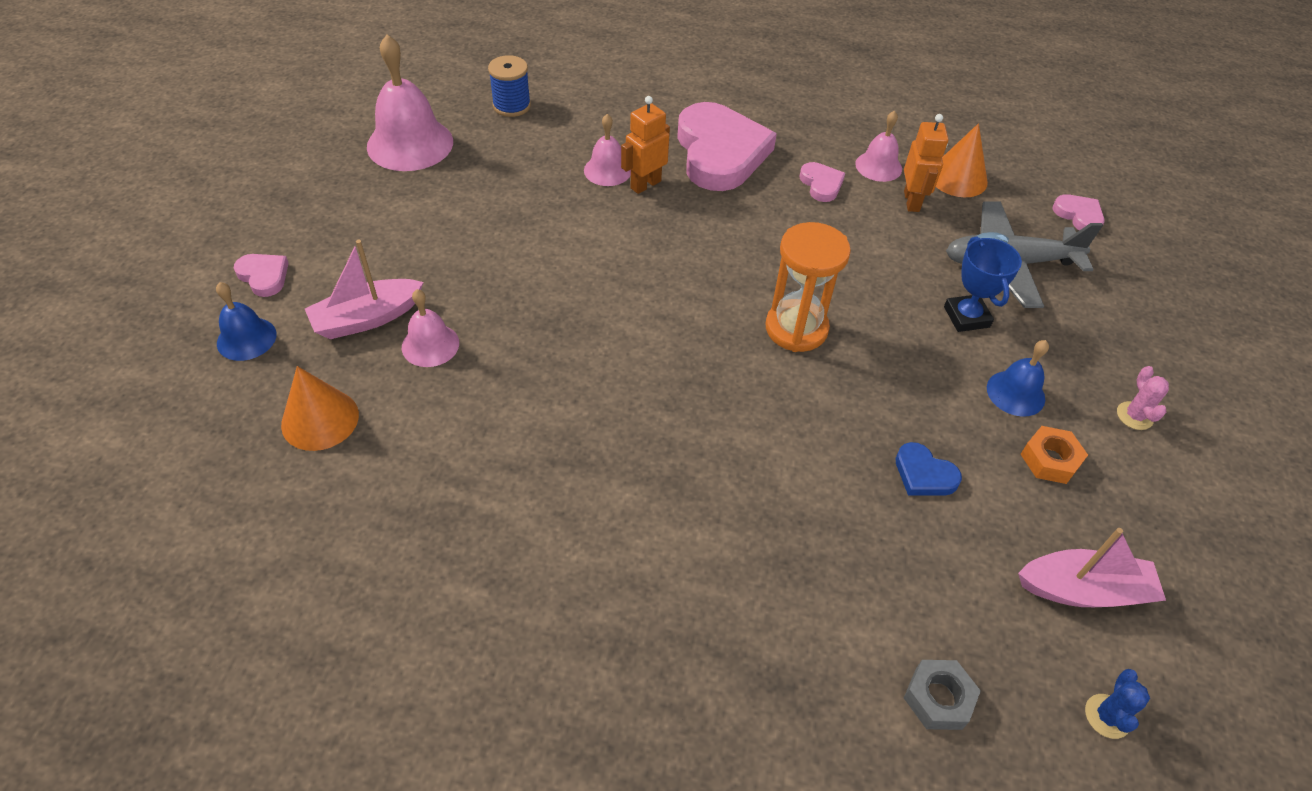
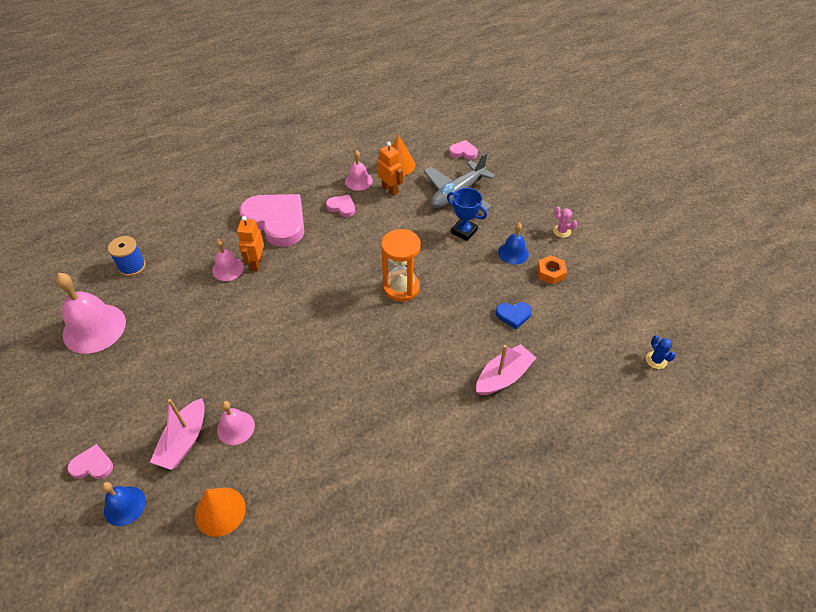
camera: 40 degrees left, 0 degrees up
(938, 698) = (601, 402): grey nut -> none
(1083, 590) = (608, 318): pink boat -> pink boat (503, 376)

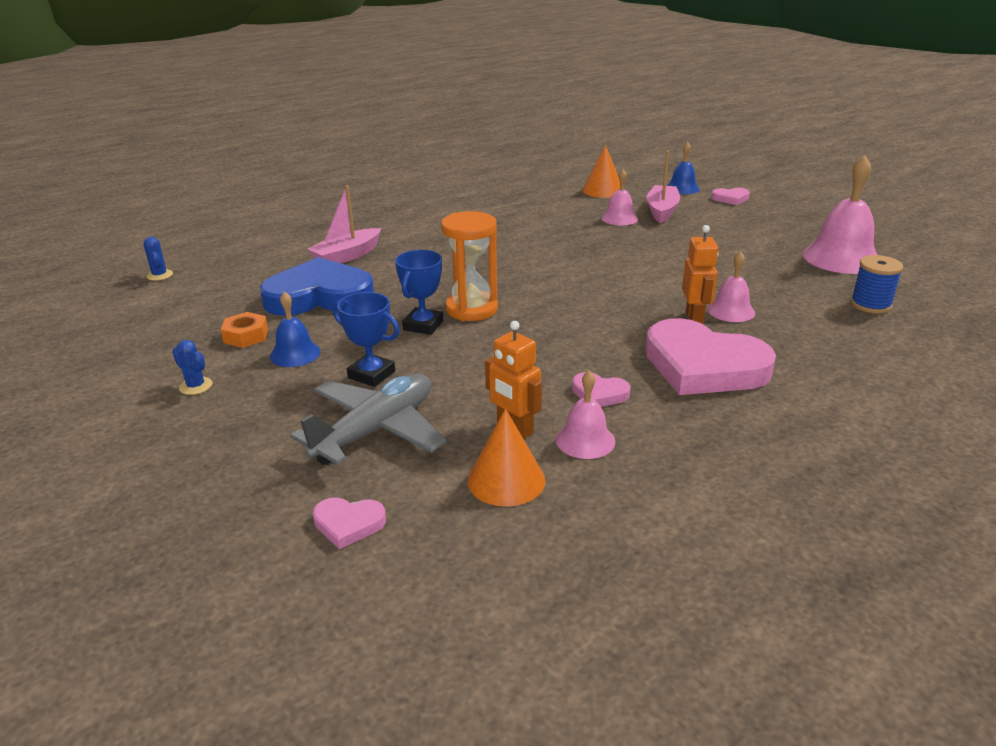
camera: 175 degrees right, 20 degrees down
(435, 273) = (423, 325): none -> blue trophy
(513, 315) = (319, 296): blue heart -> blue heart, size x2.30
(561, 231) = (196, 386): pink cactus -> blue cactus

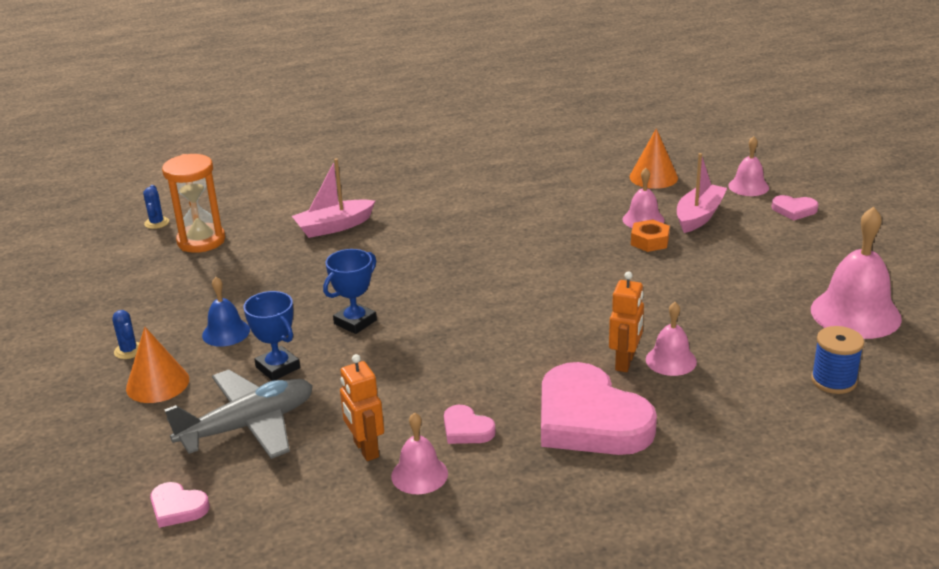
camera: 20 degrees right, 0 degrees up
(246, 336) = (195, 305): orange nut -> orange nut (649, 241)
(319, 296) = (282, 271): blue heart -> none
(471, 309) = (412, 311): orange hourglass -> orange hourglass (201, 241)
(506, 480) = (325, 497): orange cone -> orange cone (157, 383)
(682, 188) = (748, 186): blue bell -> pink bell

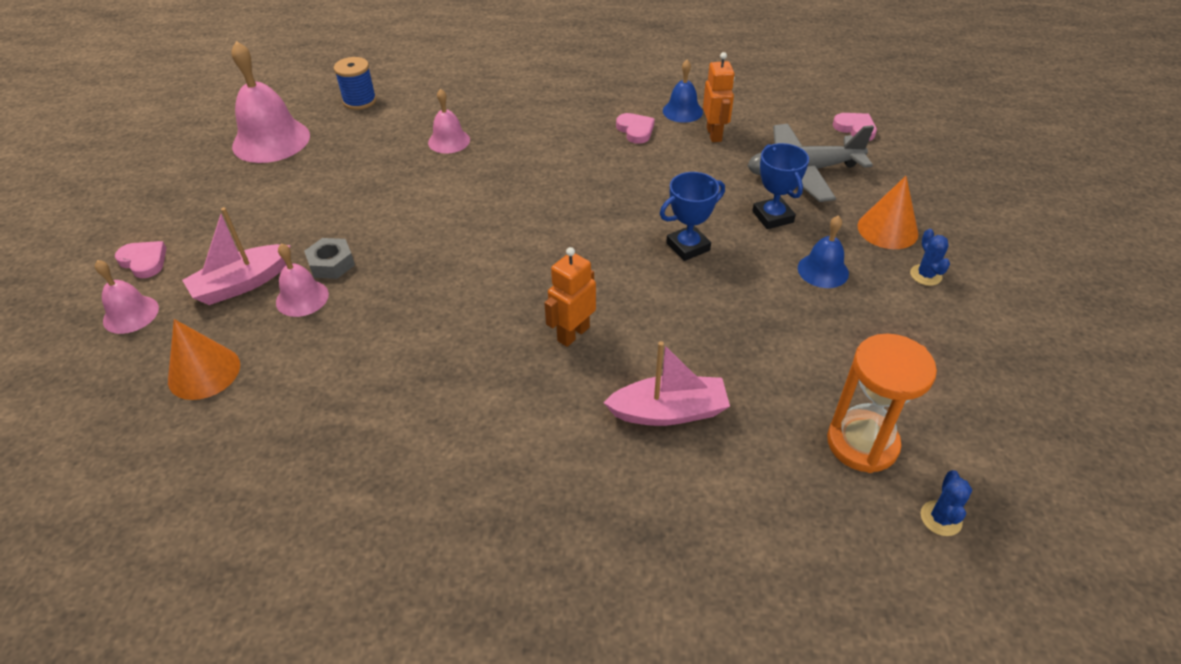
camera: 160 degrees left, 15 degrees up
(419, 474) = (682, 111): pink bell -> blue bell
(590, 419) = (545, 116): pink heart -> none
(625, 362) = (483, 148): orange robot -> orange robot (573, 334)
(649, 241) = (331, 264): orange nut -> grey nut

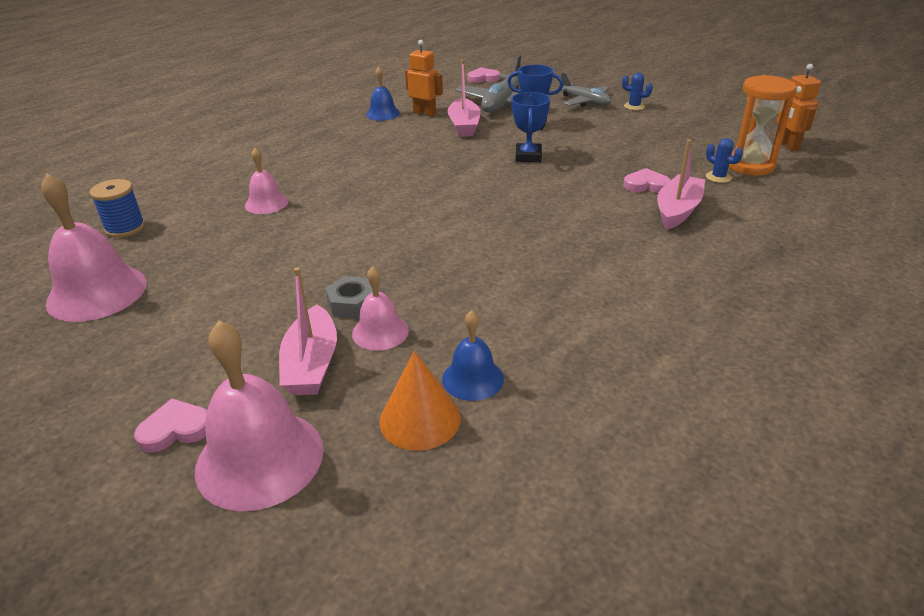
camera: 55 degrees left, 10 degrees down
(131, 314) = (260, 458): pink bell -> pink bell, size x1.81
(573, 334) = (570, 220): orange robot -> orange robot (787, 145)
(635, 130) = (378, 134): pink heart -> pink heart (646, 185)
(713, 172) = (464, 126): none -> pink boat
(823, 270) = (599, 128): blue bell -> blue bell (473, 378)
(887, 229) = (585, 101): orange cone -> grey plane
(941, 518) = (817, 165): blue cactus -> blue cactus (718, 177)

